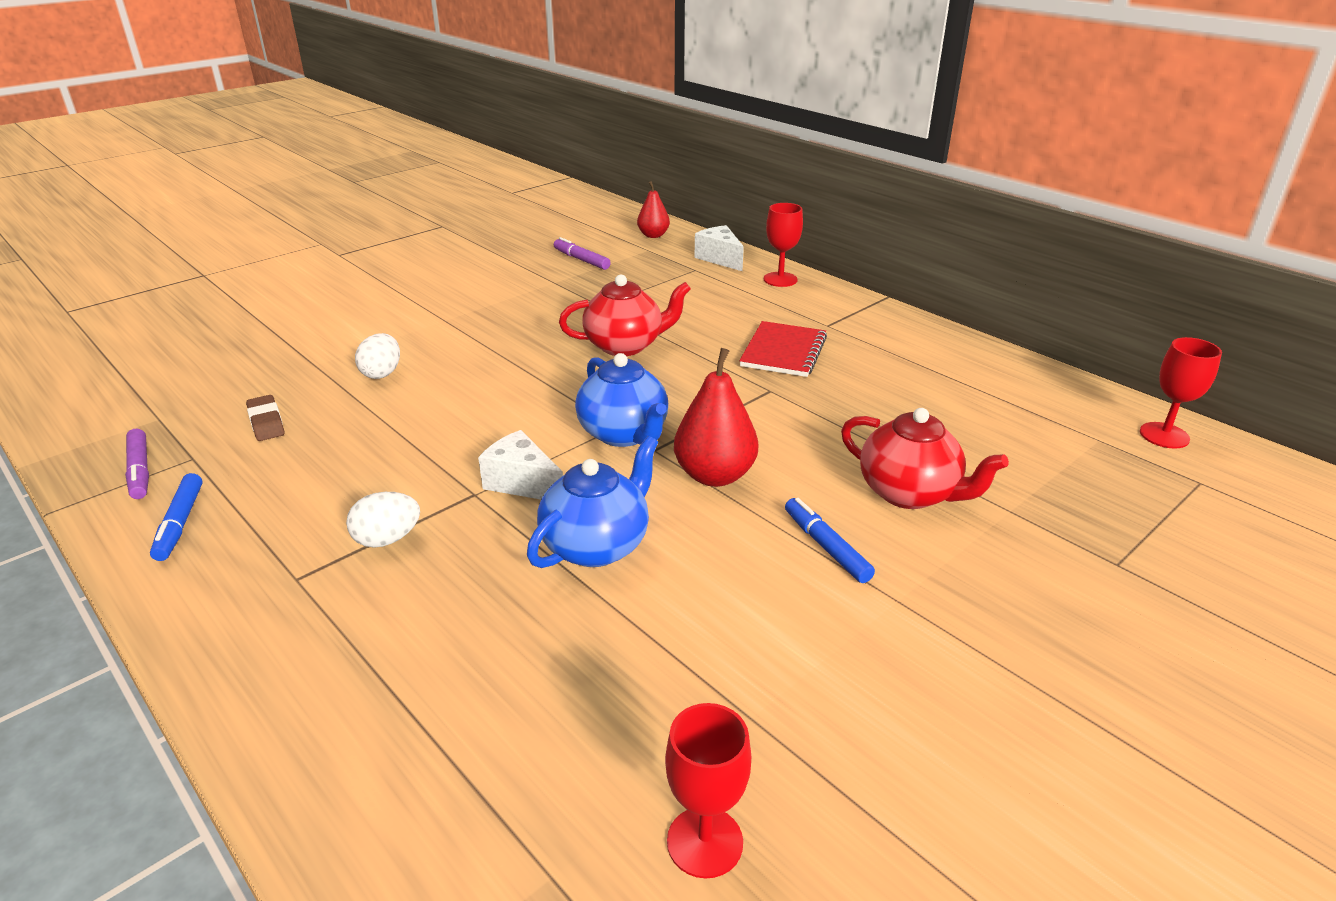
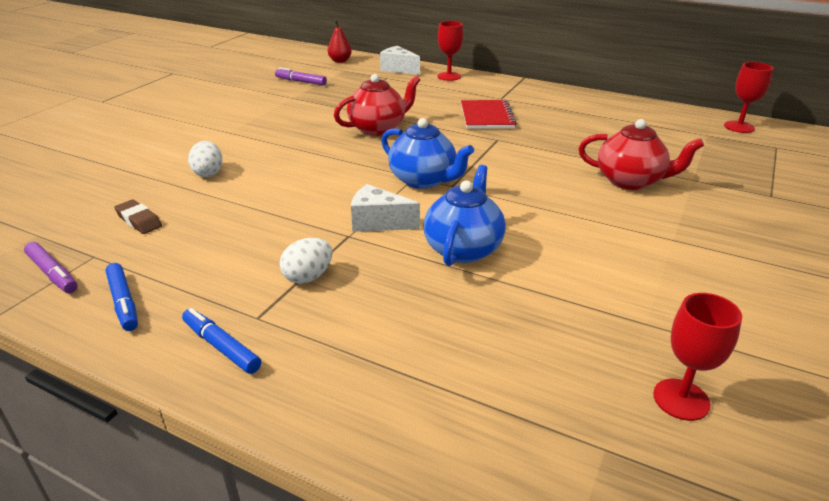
camera: 20 degrees left, 0 degrees up
(715, 475) = (505, 193): red pear -> none
(826, 547) = (608, 219): blue marker -> blue marker (221, 346)

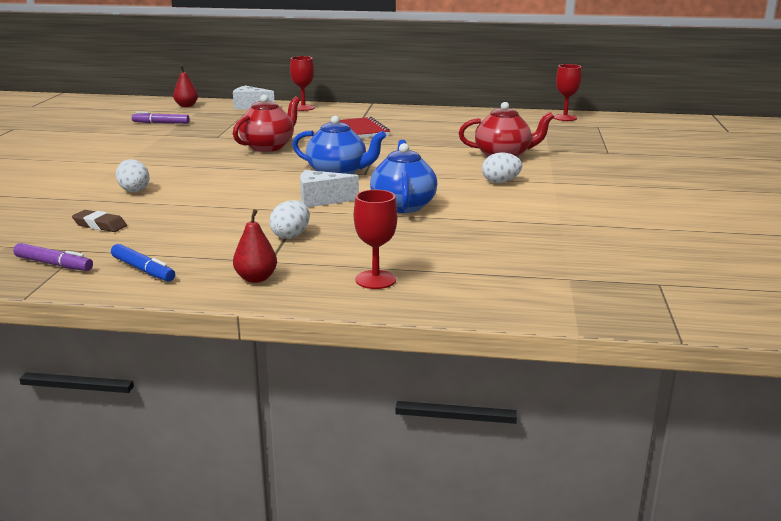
camera: 20 degrees left, 10 degrees down
(221, 346) = (256, 278): blue marker -> red pear
(604, 228) = (500, 182): none -> white egg
(681, 399) = (603, 252): red goblet -> red goblet (375, 280)

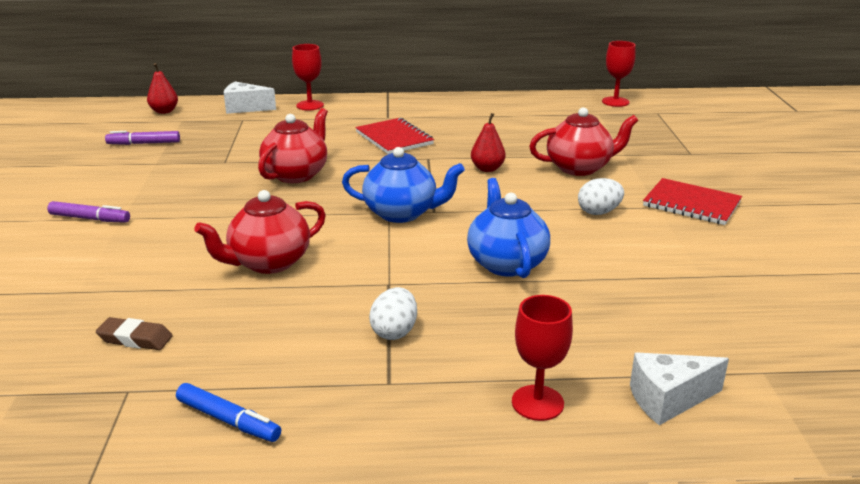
camera: 10 degrees left, 5 degrees up
(54, 264) = (99, 424): purple marker -> purple marker (90, 219)
(134, 190) = (156, 267): white egg -> none
(218, 193) = (268, 263): none -> red teapot
(256, 278) = (386, 419): red pear -> red pear (487, 169)
(321, 200) = (403, 263): white cheese -> white cheese (668, 400)
(584, 182) = (691, 204): none -> red notebook

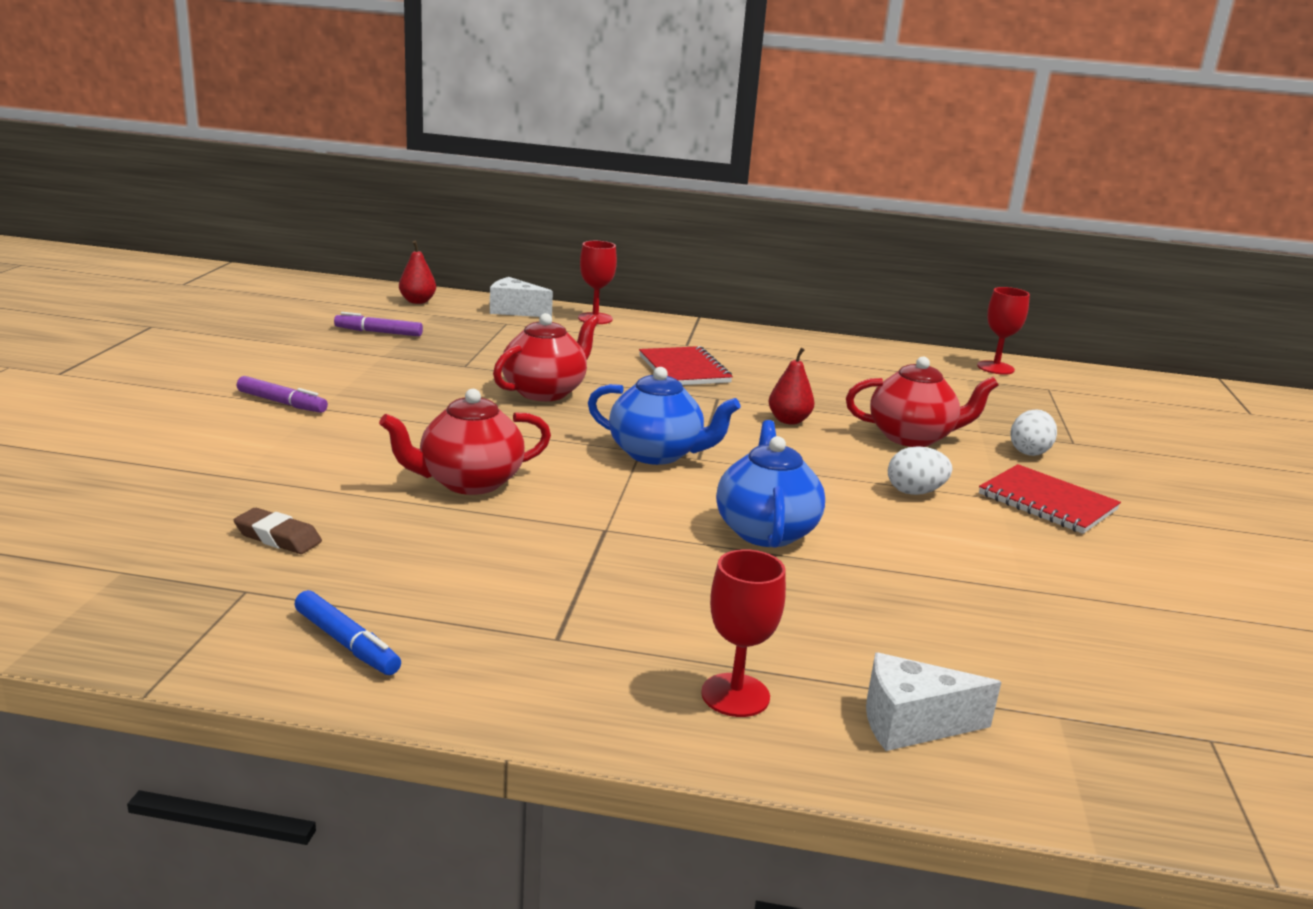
camera: 10 degrees right, 5 degrees down
(394, 332) = (589, 583): white egg -> white egg (1029, 452)

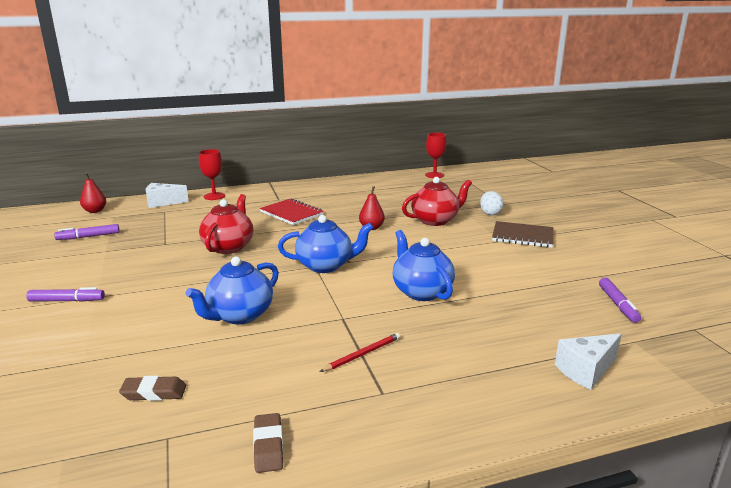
camera: 25 degrees left, 0 degrees up
(346, 643) = (268, 446): blue marker -> brown eraser
(469, 482) = (239, 315): red teapot -> blue teapot
(582, 582) = (362, 354): none -> red pencil
(735, 695) = (500, 389): red goblet -> none
(915, 492) = (465, 248): white egg -> none
(1047, 502) = (522, 236): red notebook -> brown notebook
(1100, 655) = (617, 304): none -> purple marker

